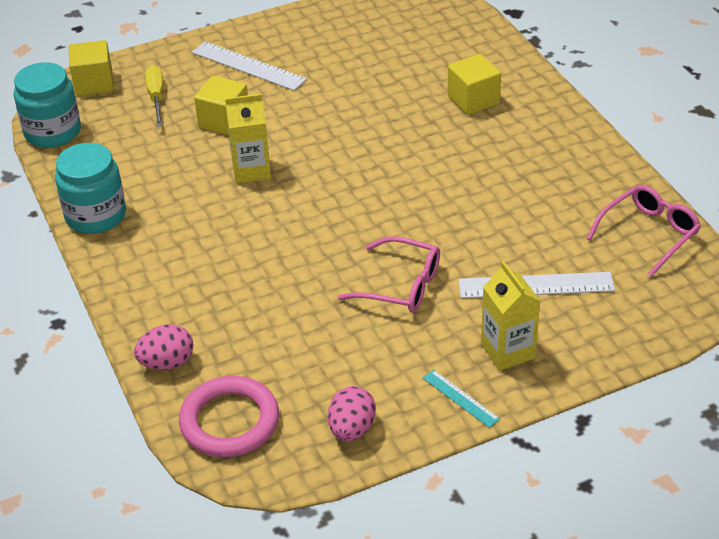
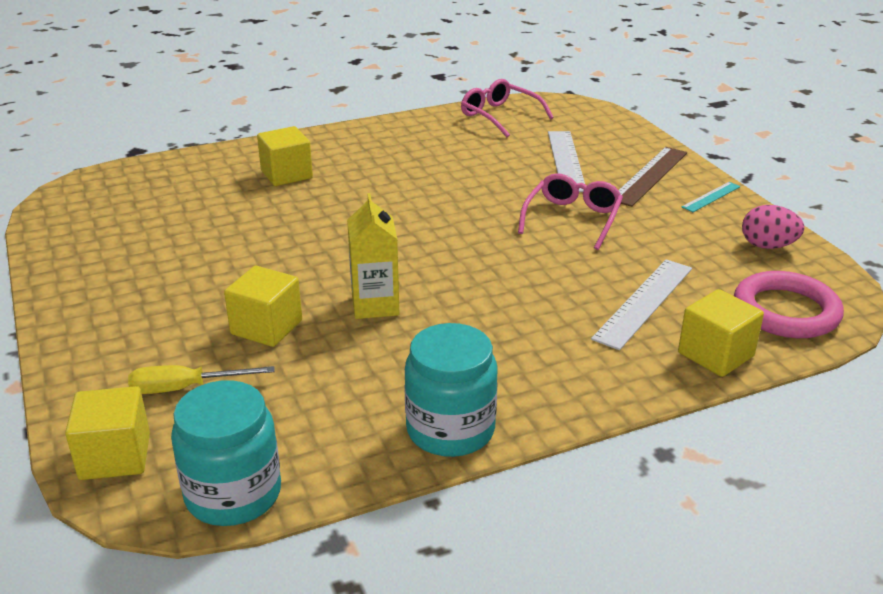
camera: 90 degrees left, 10 degrees down
(167, 363) = (715, 354): pink egg -> yellow cube
(248, 66) = (147, 311): white ruler -> white ruler (643, 302)
(507, 351) = (649, 175): yellow carton -> brown ruler

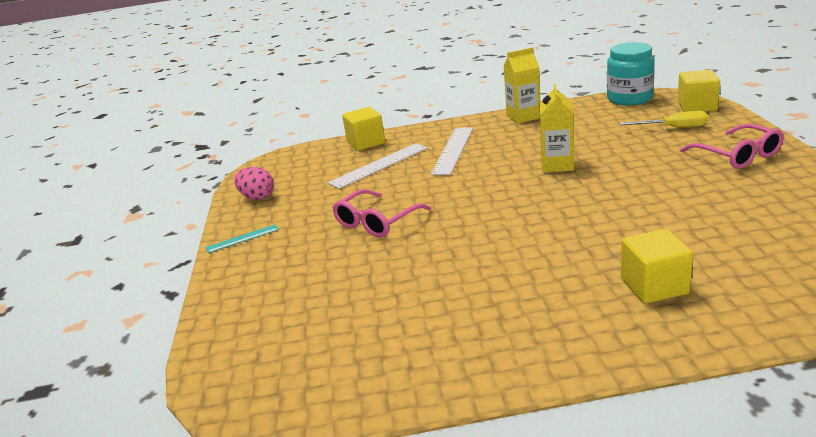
camera: 160 degrees left, 5 degrees down
(266, 327) = (633, 153): yellow cube -> none
(450, 430) = (523, 117): turquoise jar -> yellow carton
(500, 116) = (348, 380): pink glasses -> pink glasses (737, 155)
(566, 160) = (327, 289): white ruler -> white ruler (452, 150)
(649, 175) = (267, 264): brown ruler -> none
(786, 311) = (302, 161): pink ring -> none

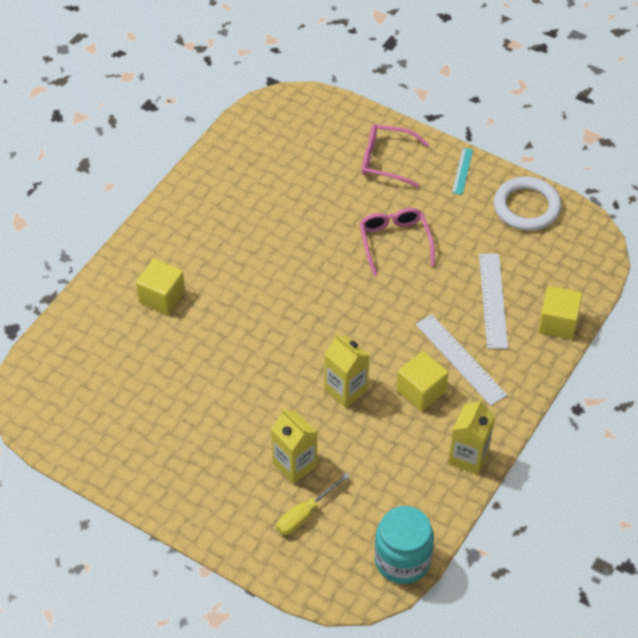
camera: 125 degrees right, 25 degrees up
(257, 197) = (526, 207): pink egg -> white ring
(652, 147) = (295, 464): none -> yellow carton
(697, 106) = (319, 577): yellow cube -> yellow cube (421, 391)
(737, 155) = (216, 490): pink glasses -> pink glasses (387, 161)

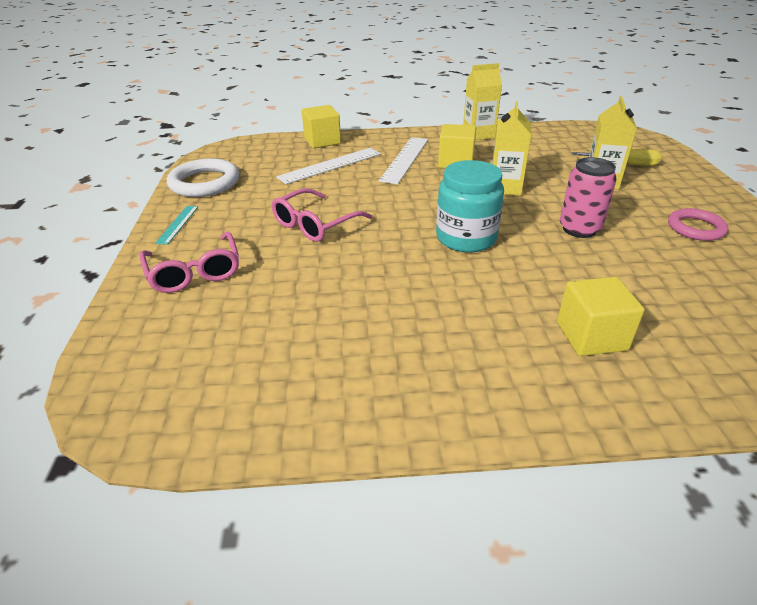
camera: 125 degrees left, 15 degrees down
(185, 453) = (695, 228): none -> pink ring
(249, 383) = (579, 229): none -> pink can
(402, 560) = (583, 129): turquoise jar -> turquoise jar (466, 238)
(462, 171) = (178, 224): turquoise ruler -> turquoise ruler turned 60 degrees counterclockwise

